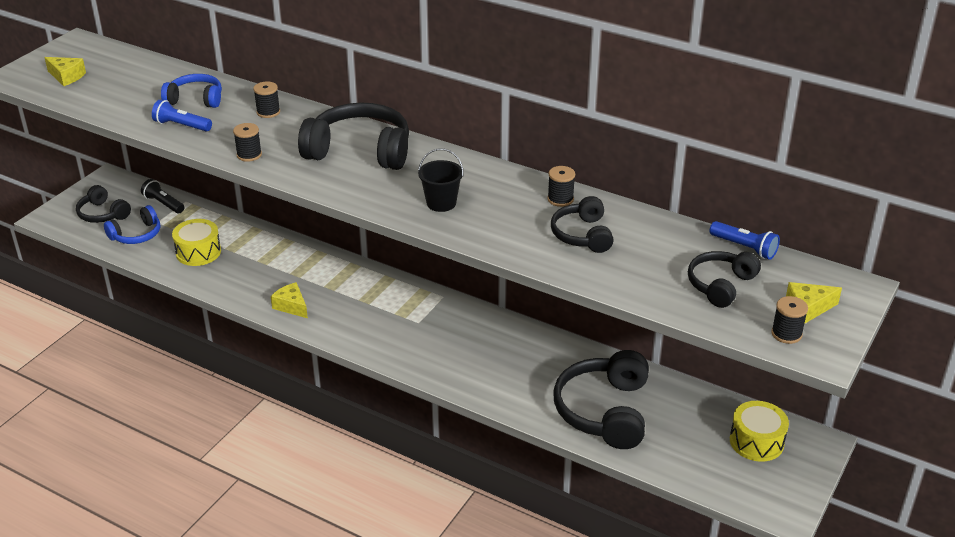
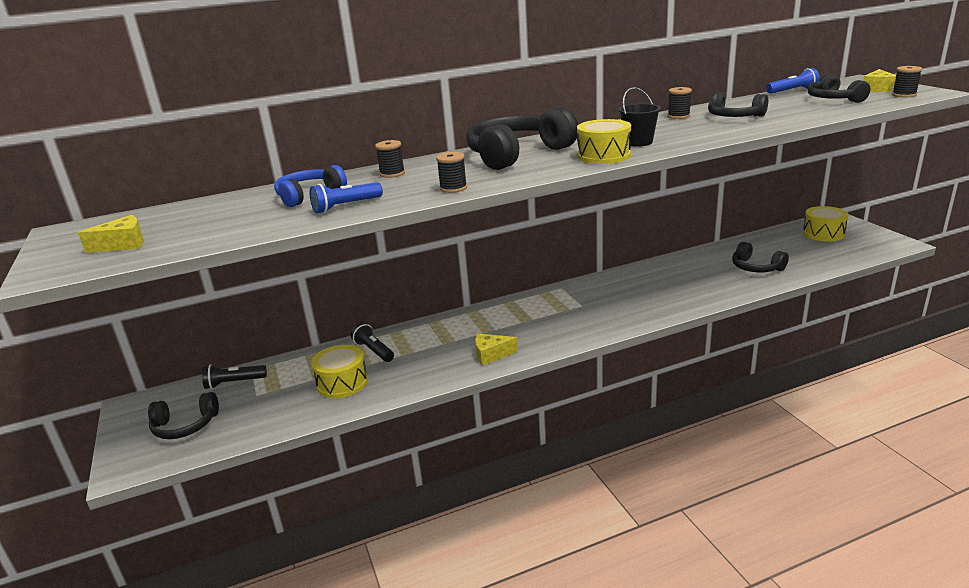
camera: 50 degrees left, 10 degrees down
(136, 235) = (256, 413): blue headphones -> none
(252, 244) = (374, 351): none -> black flashlight
(384, 197) = (603, 156): none -> yellow drum
(605, 411) = (756, 267): black headphones -> black headphones, size x0.58

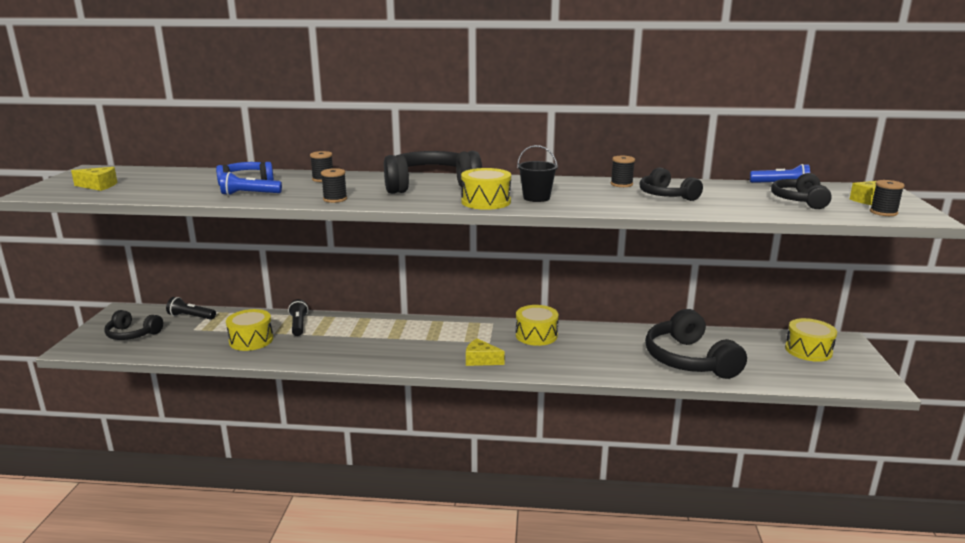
camera: 25 degrees right, 5 degrees down
(491, 355) = (371, 356): yellow cheese -> yellow cheese (481, 360)
(613, 286) = (536, 335): none -> yellow drum
(756, 267) = (689, 360): black headphones -> black headphones, size x1.73

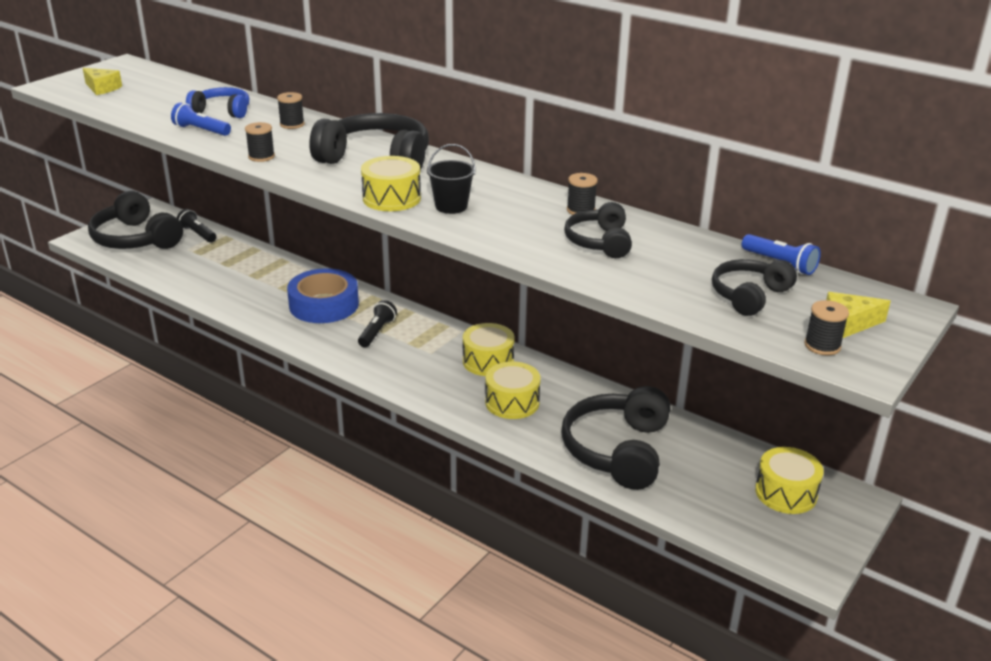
camera: 30 degrees right, 10 degrees up
(133, 334) = (136, 239): black headphones -> black headphones, size x1.73
(251, 340) = (221, 277): yellow drum -> yellow drum (512, 402)
(298, 325) = (276, 273): black flashlight -> black flashlight (377, 332)
(366, 335) = (324, 305): none -> blue tape
(481, 360) = (397, 371): yellow cheese -> none

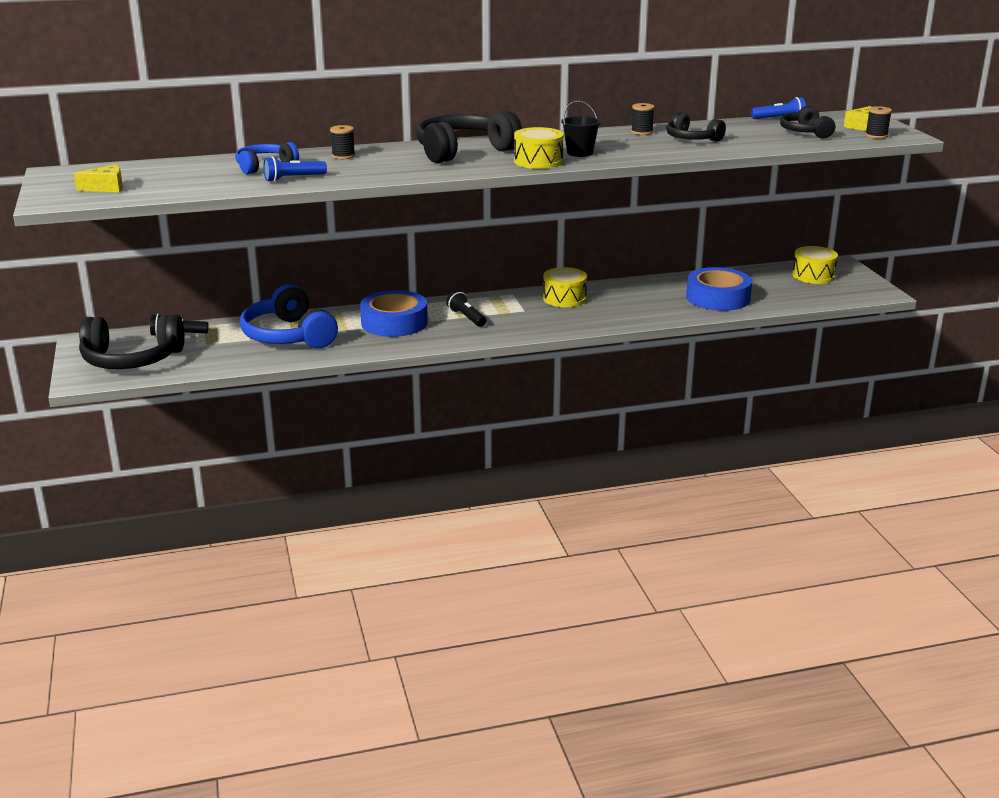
camera: 50 degrees left, 5 degrees down
(244, 274) = (289, 336): none -> blue headphones
(261, 157) = (390, 174): black spool -> none
(512, 402) = (624, 307): yellow drum -> none
(618, 450) = (718, 298): black headphones -> blue tape

